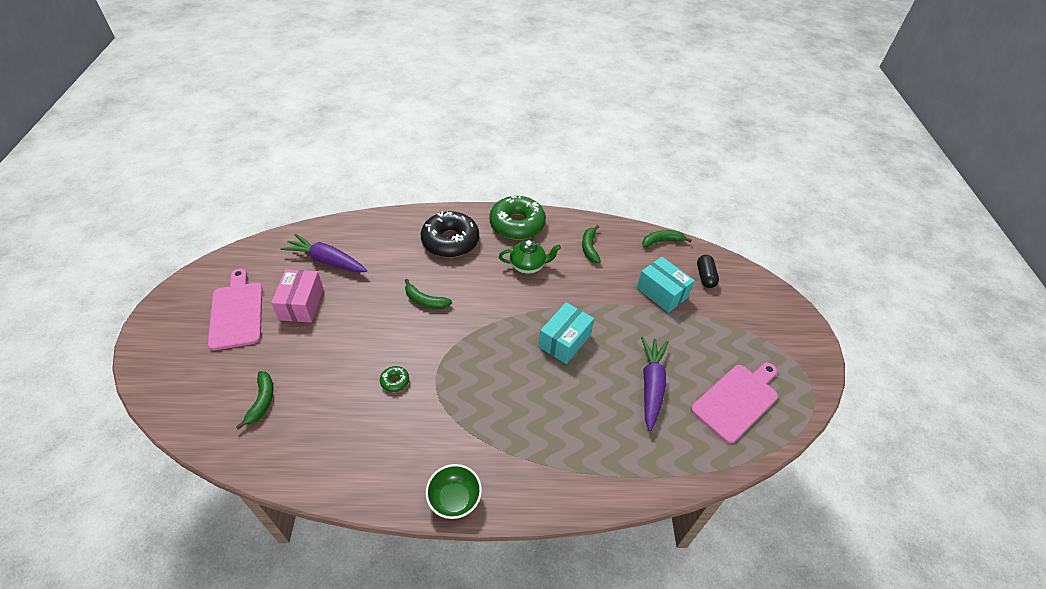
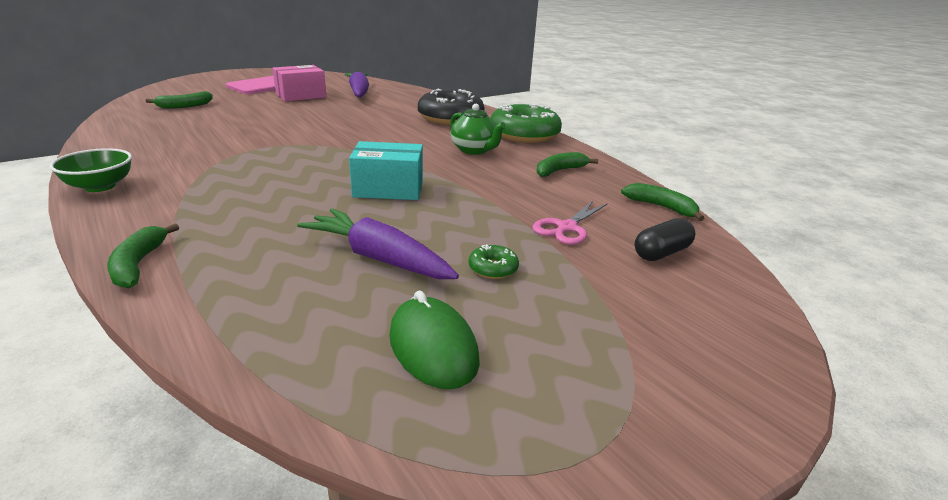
camera: 55 degrees right, 20 degrees down
(395, 381) = (244, 135): green donut -> green donut (493, 269)
(425, 301) = (359, 125): green banana -> green banana (138, 264)
(651, 385) = (378, 258): purple carrot -> purple carrot turned 120 degrees counterclockwise
(662, 293) = (567, 227): turquoise box -> pink scissors
(737, 400) = (433, 347): pink cutting board -> green mouse

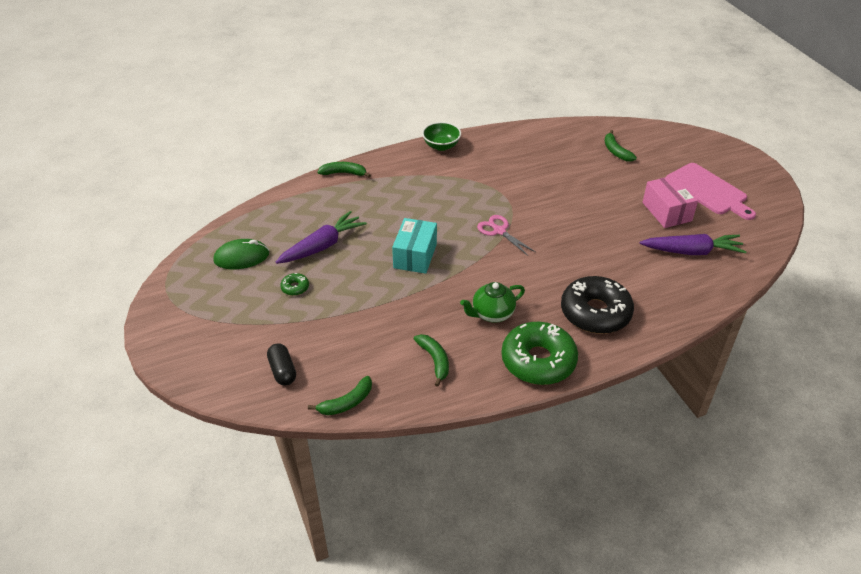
camera: 105 degrees right, 15 degrees up
(567, 227) = (331, 333): pink scissors -> pink scissors (499, 231)

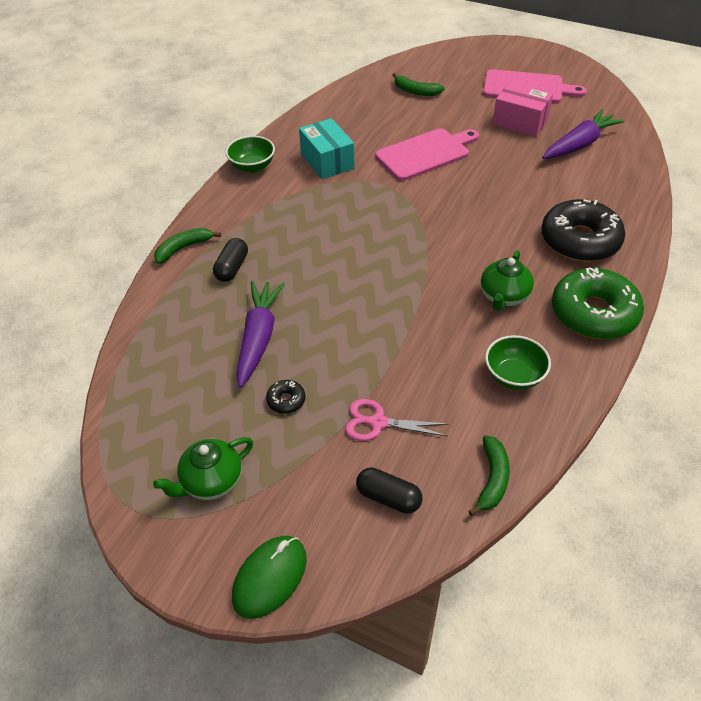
camera: 40 degrees left, 5 degrees up
(212, 302) = (211, 482): none -> green teapot
(241, 257) = (181, 408): green mouse -> green mouse (270, 578)
(295, 287) = (286, 400): green donut -> black donut
(355, 199) = (232, 268): none -> black capsule
(415, 256) = (365, 288): turquoise box -> turquoise box (327, 161)
(434, 360) = (514, 376): green banana -> green bowl
(499, 231) = (411, 217): pink scissors -> pink scissors (378, 422)
(564, 197) = (425, 154): none -> pink cutting board

